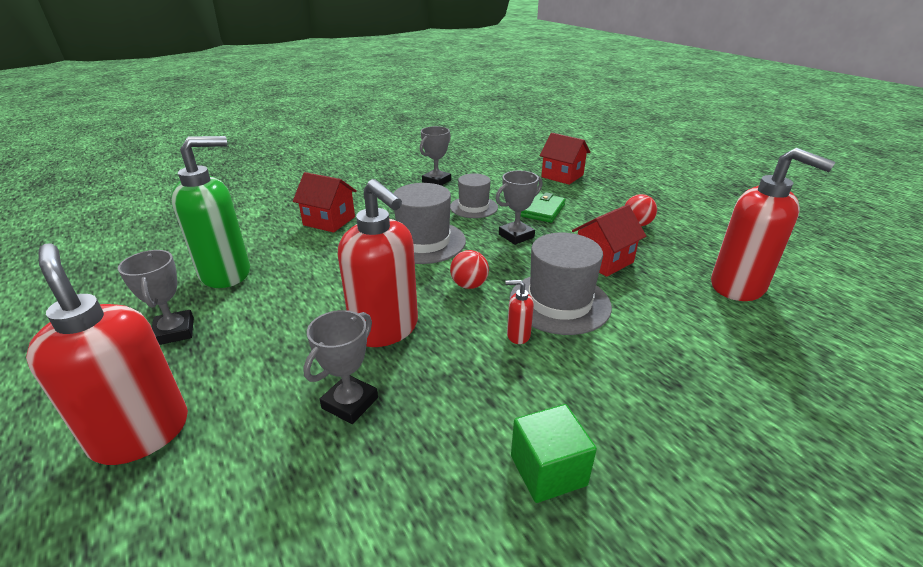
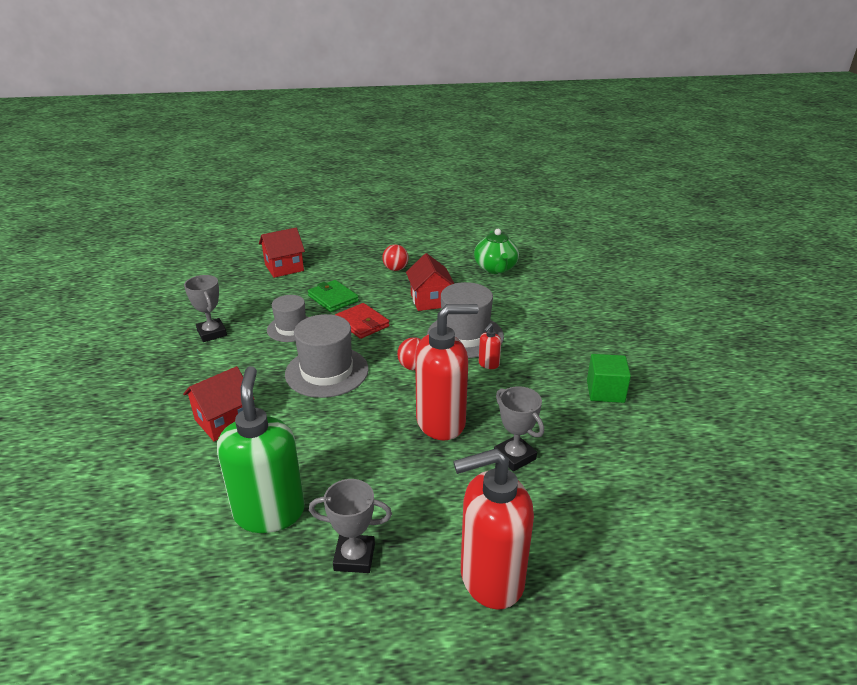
camera: 65 degrees left, 0 degrees up
(516, 236) = (362, 323): grey trophy -> red wallet
(738, 287) = (495, 268): red soap dispenser -> green teapot

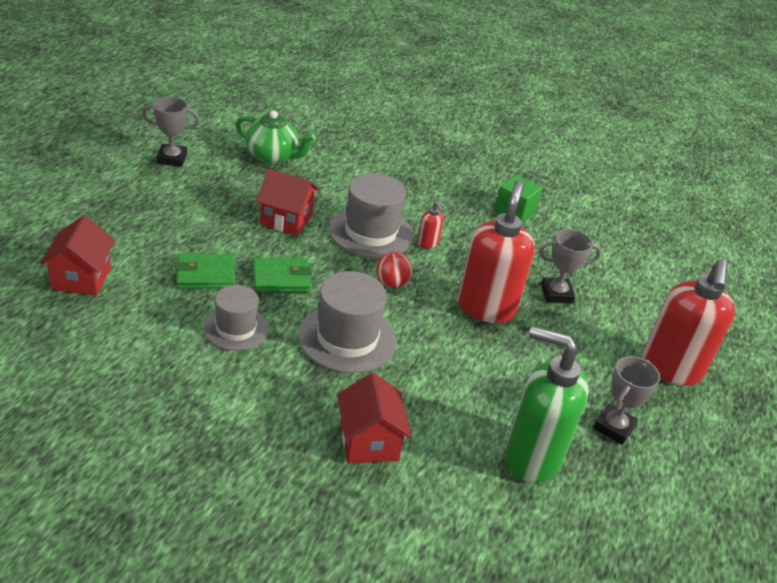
camera: 65 degrees left, 5 degrees up
(212, 333) = (175, 392): grey trophy -> grey trophy (172, 158)
(362, 323) = (281, 278): red wallet -> green wallet
(395, 269) = (194, 208): red ball -> none

